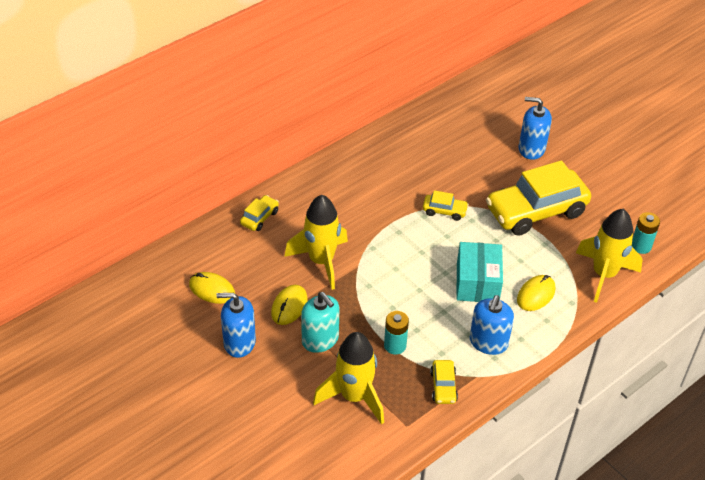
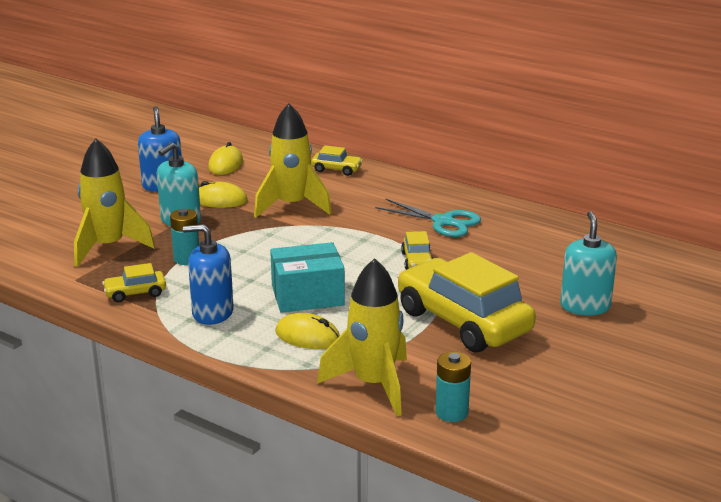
camera: 75 degrees right, 20 degrees down
(385, 180) = (443, 222): none -> turquoise scissors
(531, 149) = (585, 306): blue soap dispenser -> turquoise soap dispenser

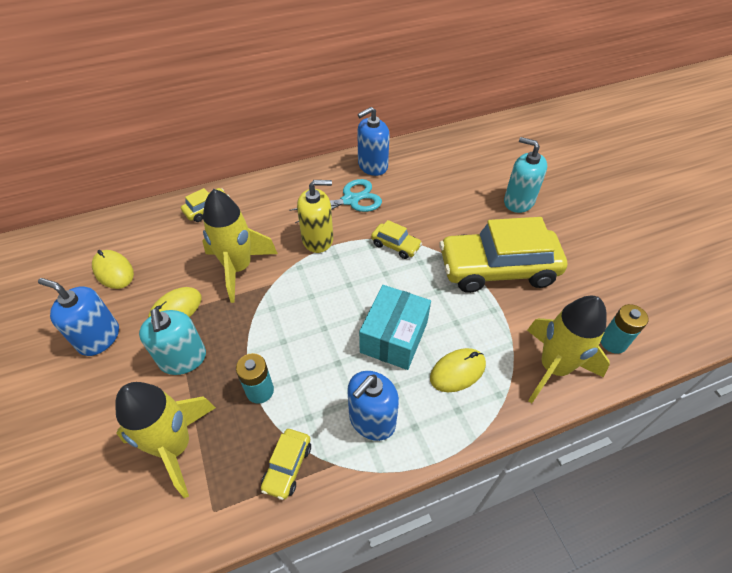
camera: 55 degrees left, 25 degrees up
(371, 225) = (318, 239): none -> yellow soap dispenser
(508, 215) = (372, 166): none -> blue soap dispenser

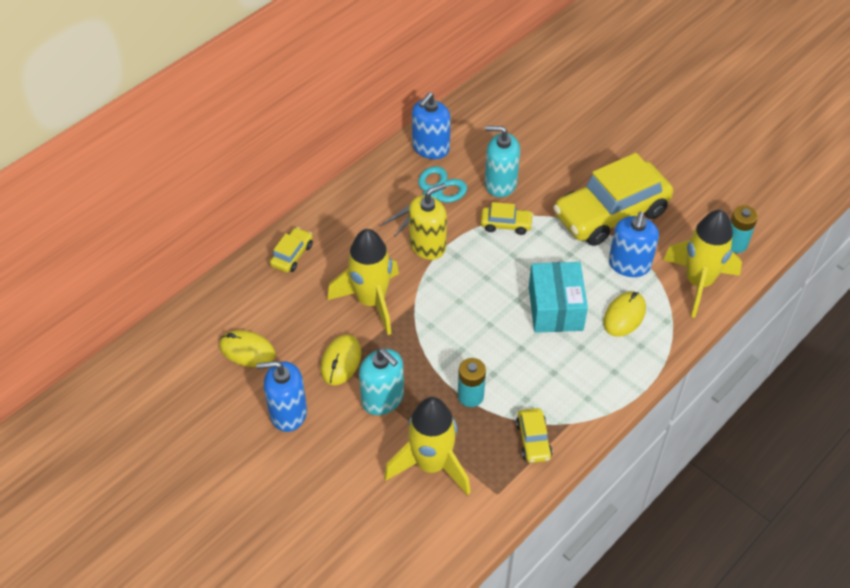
camera: 25 degrees left, 0 degrees up
(372, 420) = (578, 380): blue soap dispenser -> blue soap dispenser (629, 264)
(518, 201) = (595, 138): turquoise soap dispenser -> turquoise soap dispenser (500, 183)

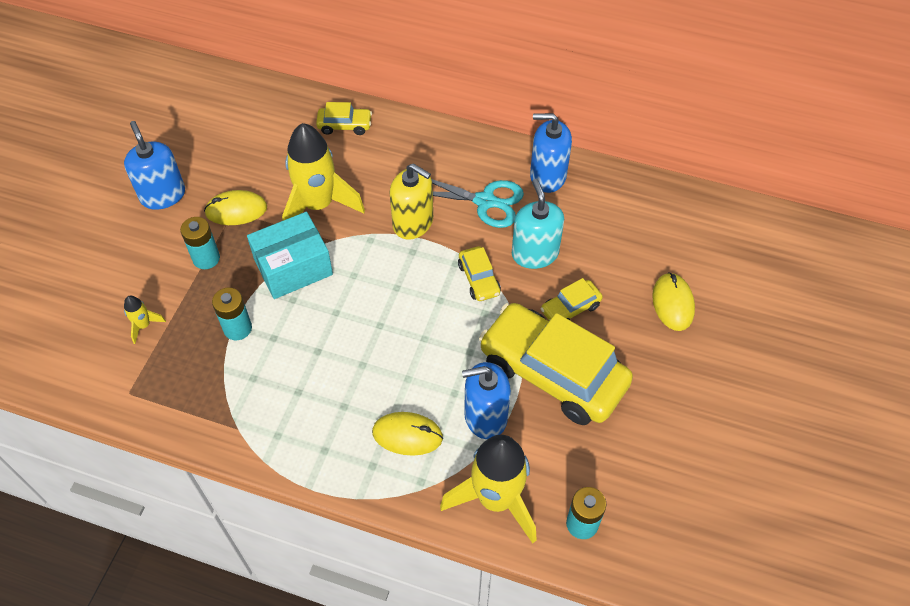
camera: 65 degrees right, 5 degrees up
(247, 350) = (219, 139): yellow mouse -> yellow mouse (672, 303)
(382, 398) = (206, 258): turquoise soap dispenser -> turquoise battery
(431, 465) = (144, 325): yellow rocket -> yellow rocket, size x0.42
(533, 440) = (204, 402): yellow car -> yellow car (570, 308)
(555, 308) = (385, 364): turquoise box -> turquoise box (293, 267)

